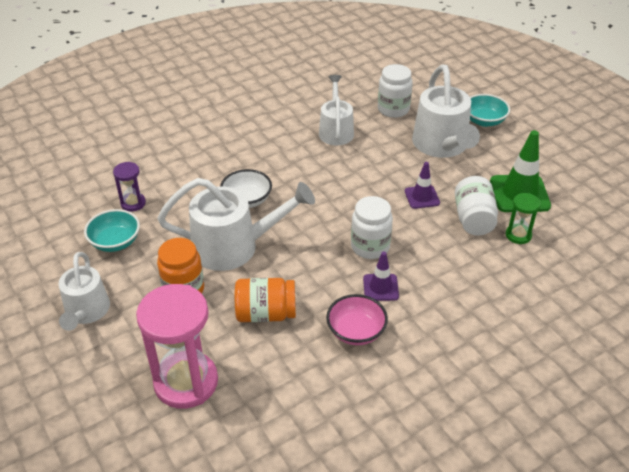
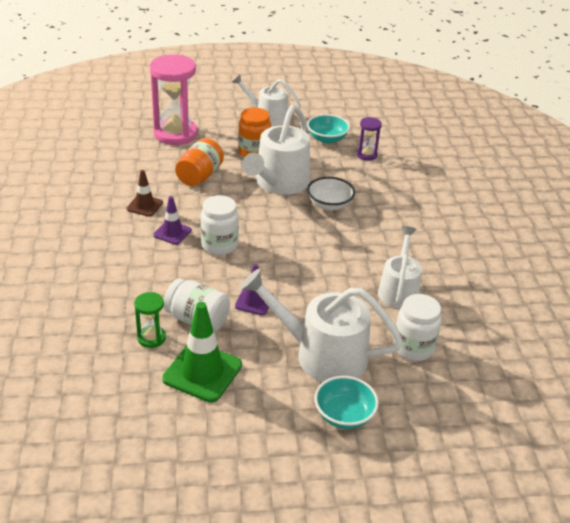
camera: 115 degrees right, 5 degrees down
(336, 130) = (399, 289): white watering can -> white watering can turned 105 degrees counterclockwise
(356, 331) = (144, 206): pink bowl -> brown traffic cone

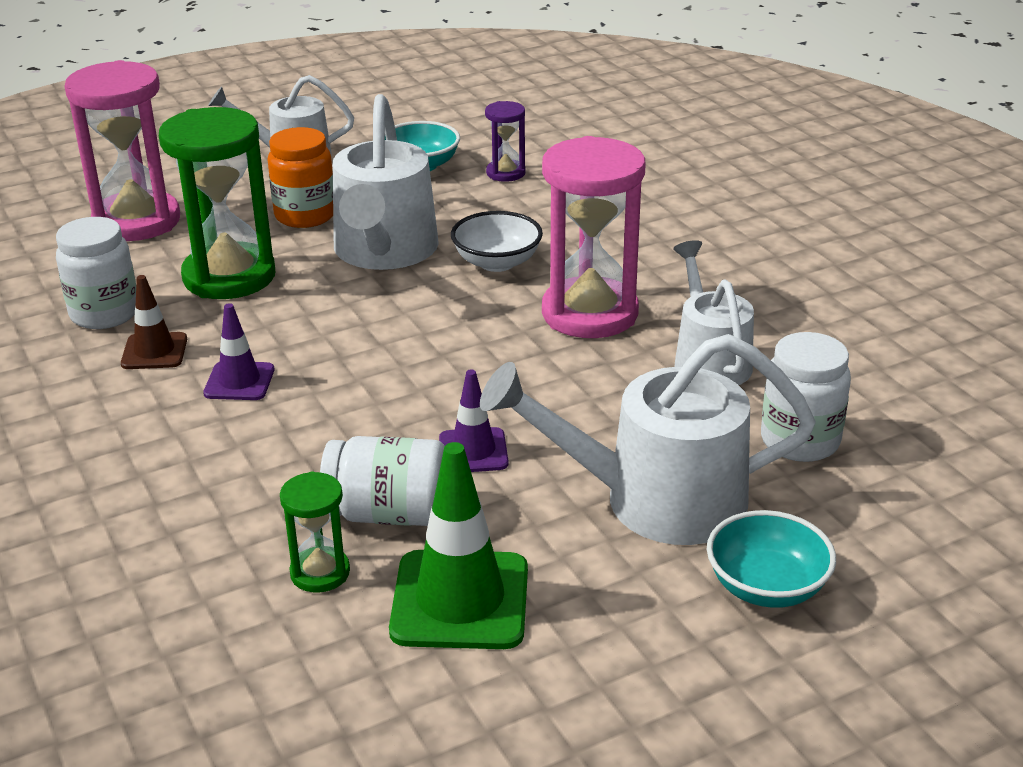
camera: 20 degrees left, 5 degrees down
(199, 176) = (229, 276): orange jar -> green hourglass
(219, 245) = (344, 378): white jar -> white jar (104, 313)
(356, 246) = (589, 313): none -> pink hourglass

